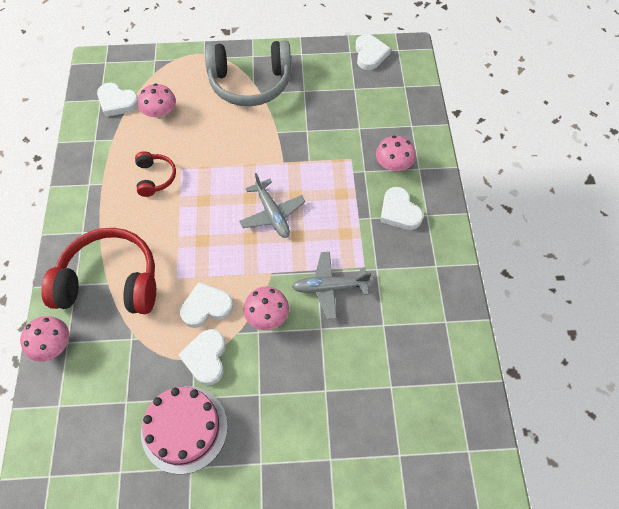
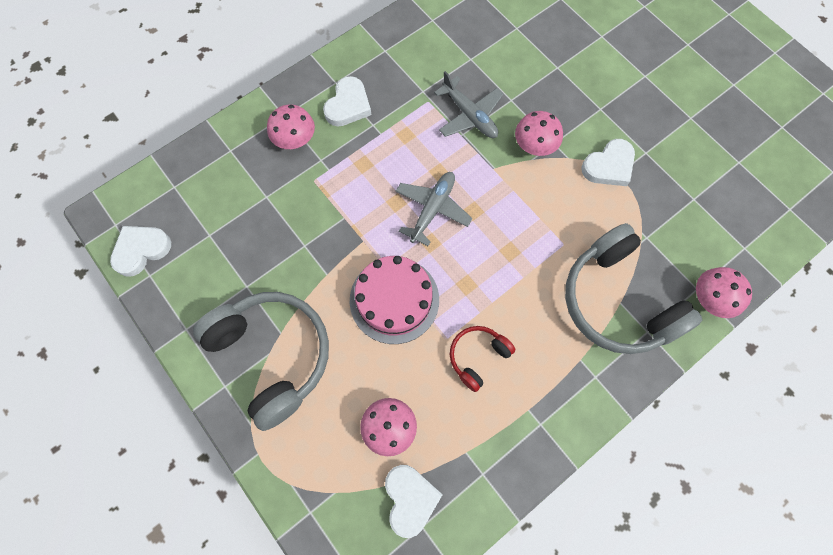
camera: 125 degrees left, 10 degrees up
(110, 282) = (618, 300): red headphones -> grey headphones
(184, 429) = (671, 141): pink cake -> pink cake (394, 300)
(206, 307) = (568, 198): white heart -> none

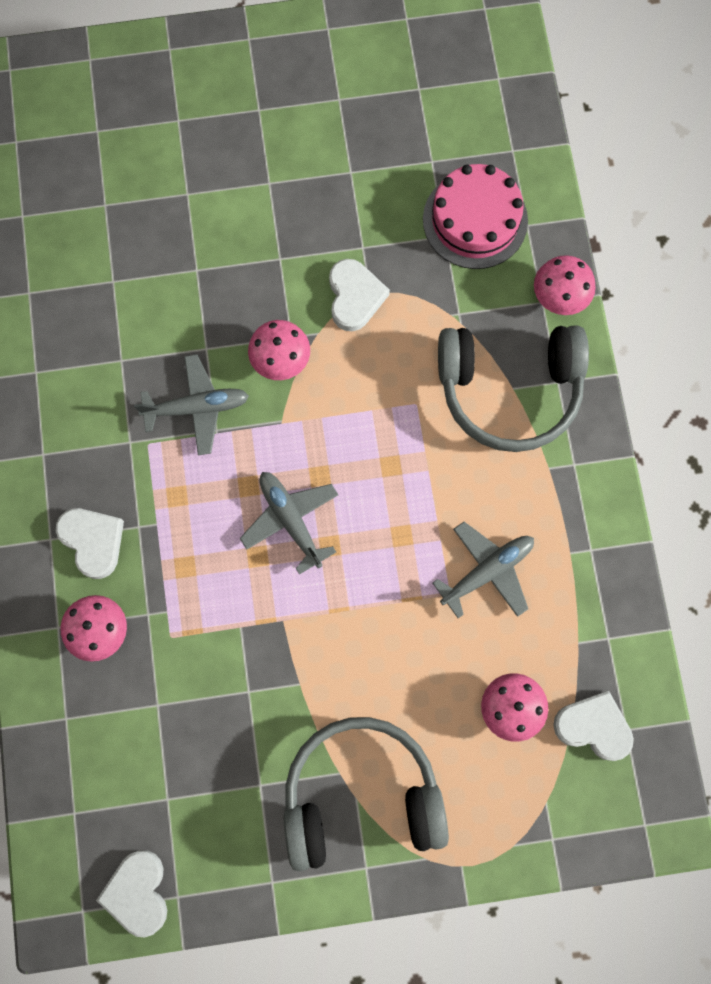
camera: 60 degrees left, 5 degrees up
(394, 300) = (373, 624): pink cake -> pink cake (475, 220)
(478, 357) = (487, 571): red headphones -> grey plane

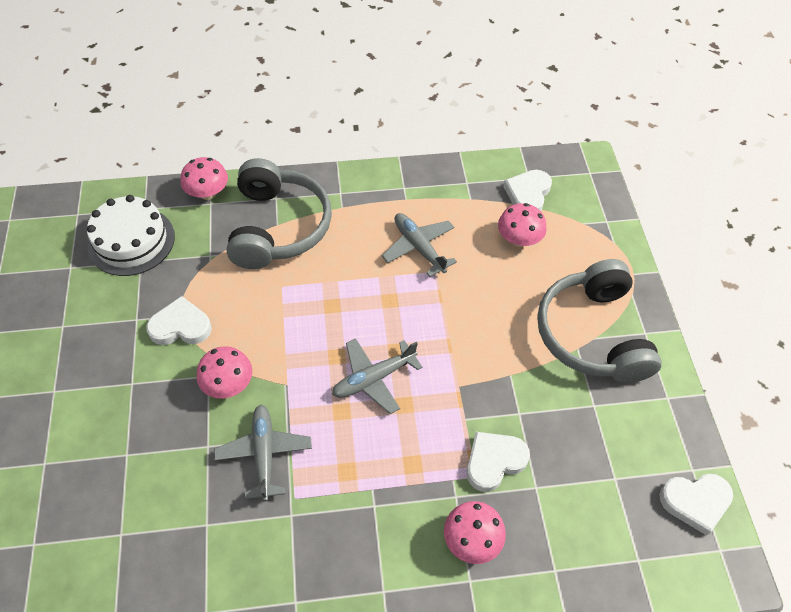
camera: 90 degrees left, 20 degrees down
(93, 541) = (387, 548): white heart -> white heart (494, 461)
(475, 220) = (131, 241): pink cake -> white cake

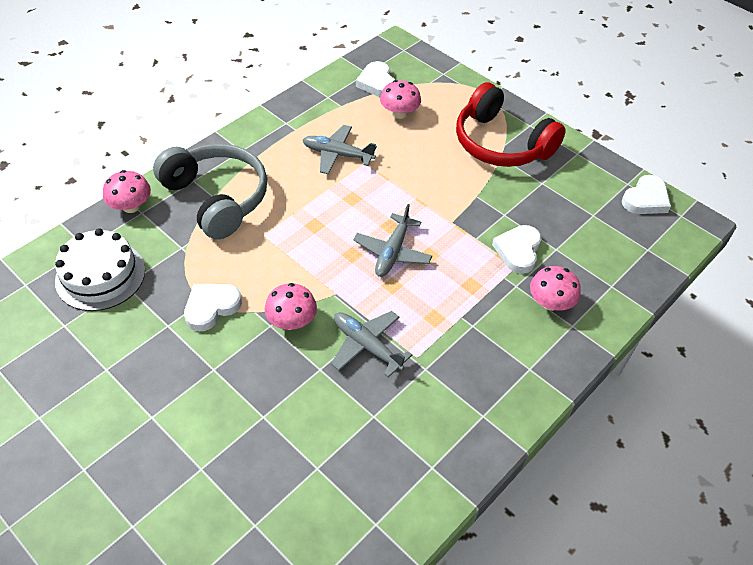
camera: 40 degrees left, 5 degrees down
(593, 334) = (501, 143): grey headphones -> red headphones

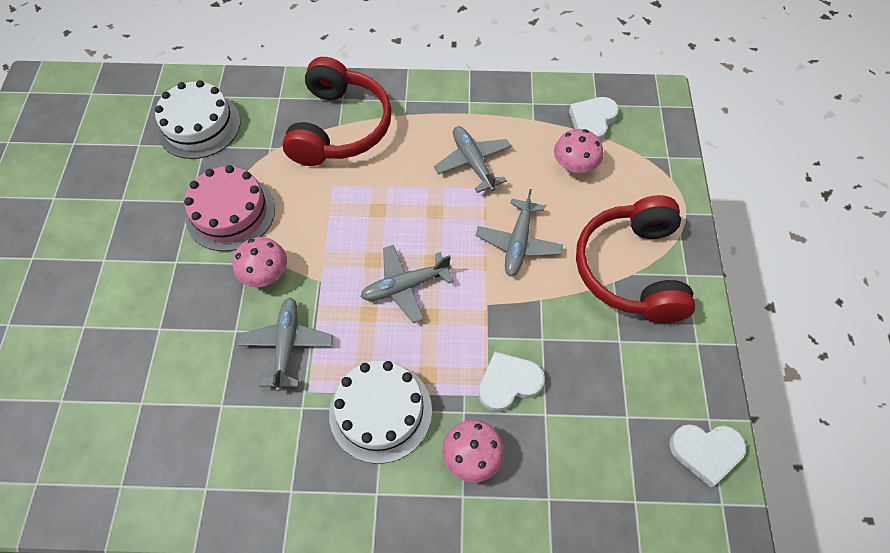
camera: 50 degrees right, 10 degrees up
(131, 206) = (278, 87): pink mushroom -> none
(211, 307) = (230, 213): white heart -> pink cake
(216, 198) = (339, 127): grey headphones -> red headphones
(425, 177) = (518, 243): none -> grey plane
(473, 327) = (380, 411): none -> white cake

